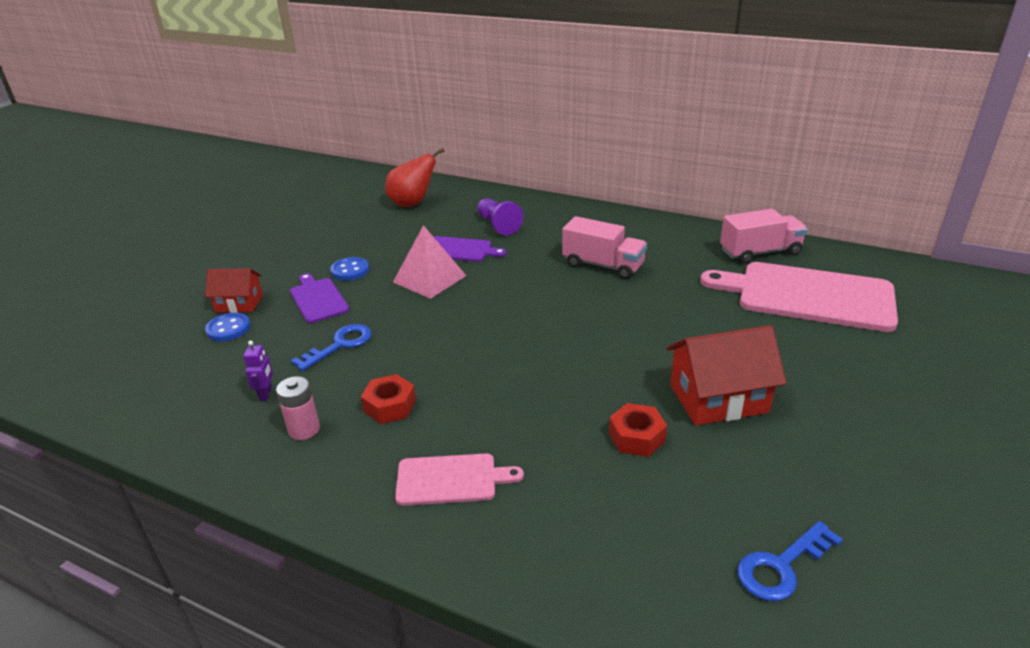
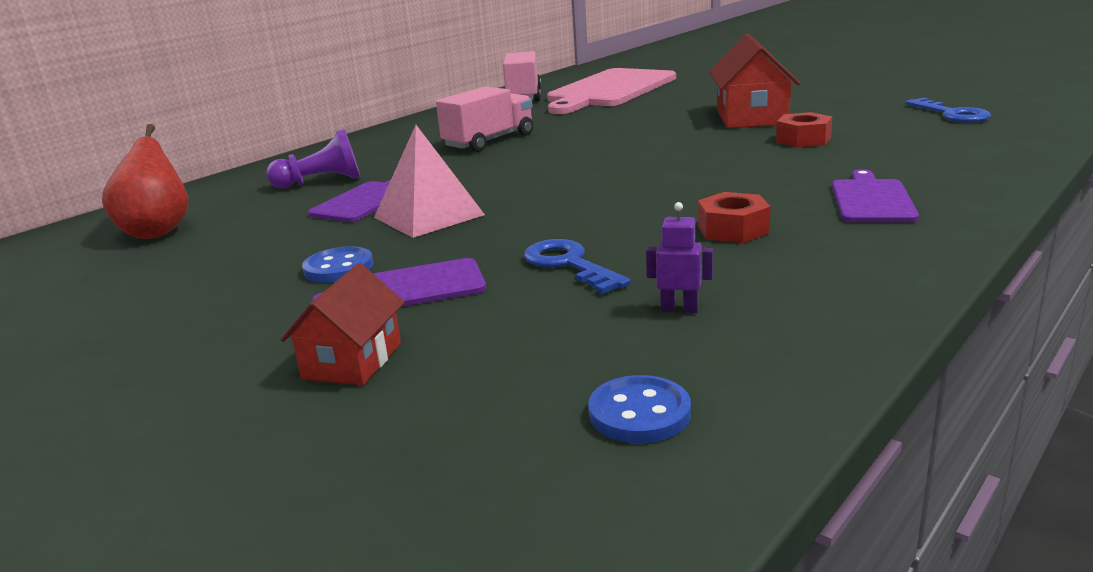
camera: 75 degrees left, 10 degrees down
(228, 329) = (445, 363): blue button -> blue button (639, 413)
(304, 429) = (775, 276): pink battery -> none
(451, 479) = (871, 200): pink cutting board -> purple cutting board

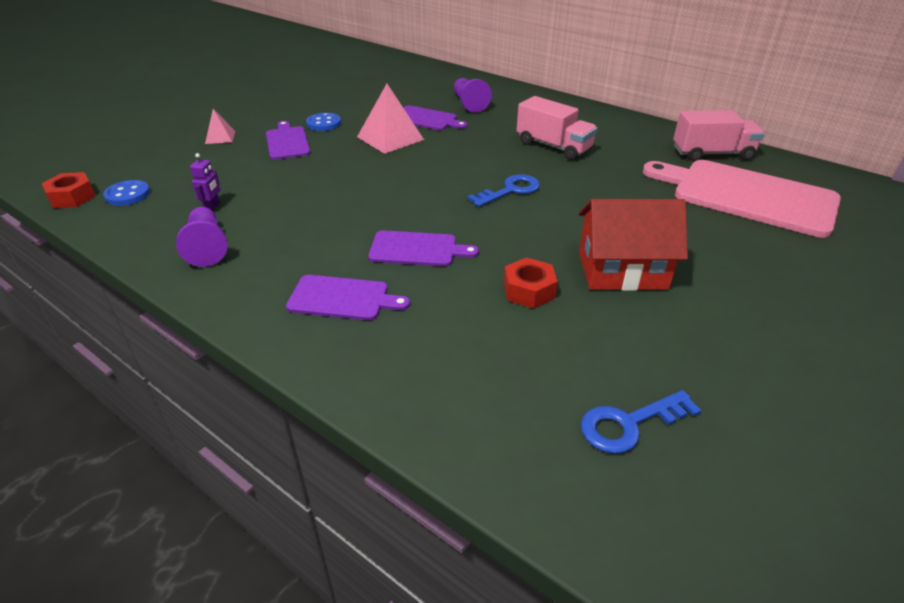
camera: 85 degrees right, 15 degrees up
(158, 231) = (399, 79): red pear -> none
(352, 361) = (220, 137): red house -> pink pyramid
(569, 264) = (290, 179): blue key -> blue key (510, 190)
(733, 229) = (313, 232): red nut -> red nut (72, 197)
(750, 179) = (417, 249): none -> purple cutting board
(806, 290) = (207, 247): none -> purple pawn

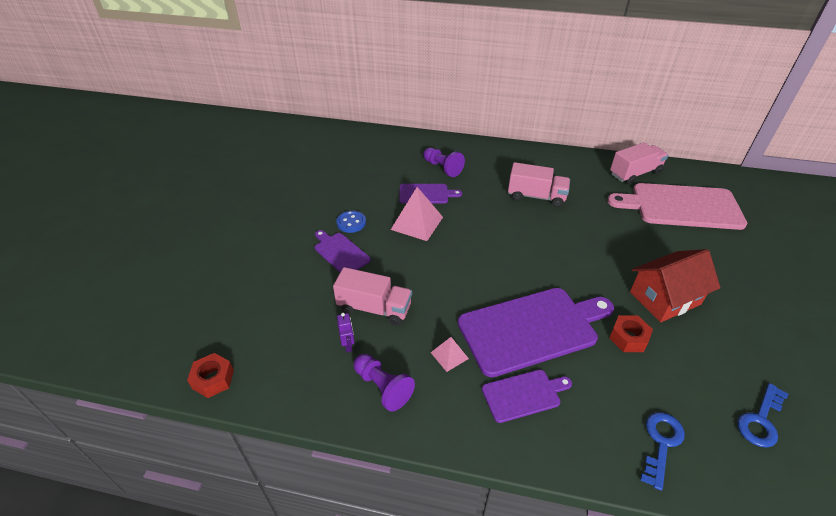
camera: 25 degrees left, 5 degrees up
(128, 195) = (261, 358): blue button -> none
(220, 137) = (278, 265): pink pyramid -> pink pyramid (449, 355)
(270, 189) = (374, 308): none -> pink truck
(417, 249) = (531, 329): purple cutting board -> purple cutting board, size x1.97
(510, 190) = (543, 249): blue key -> blue key (661, 443)

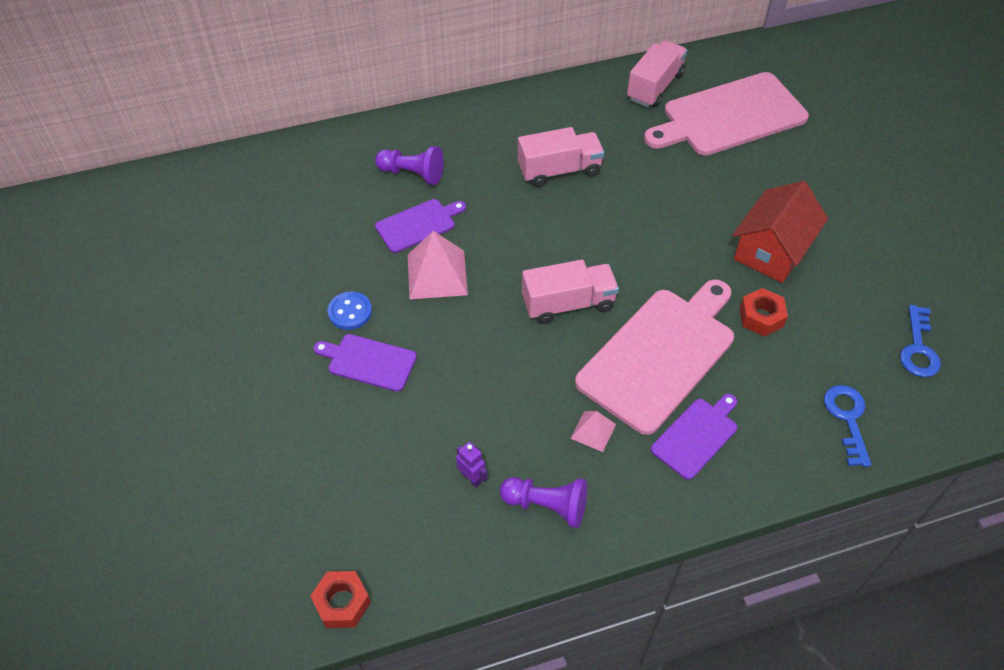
camera: 30 degrees left, 10 degrees up
(374, 308) = (468, 416): pink truck -> pink truck (568, 304)
(531, 329) = (659, 355): purple cutting board -> pink cutting board

